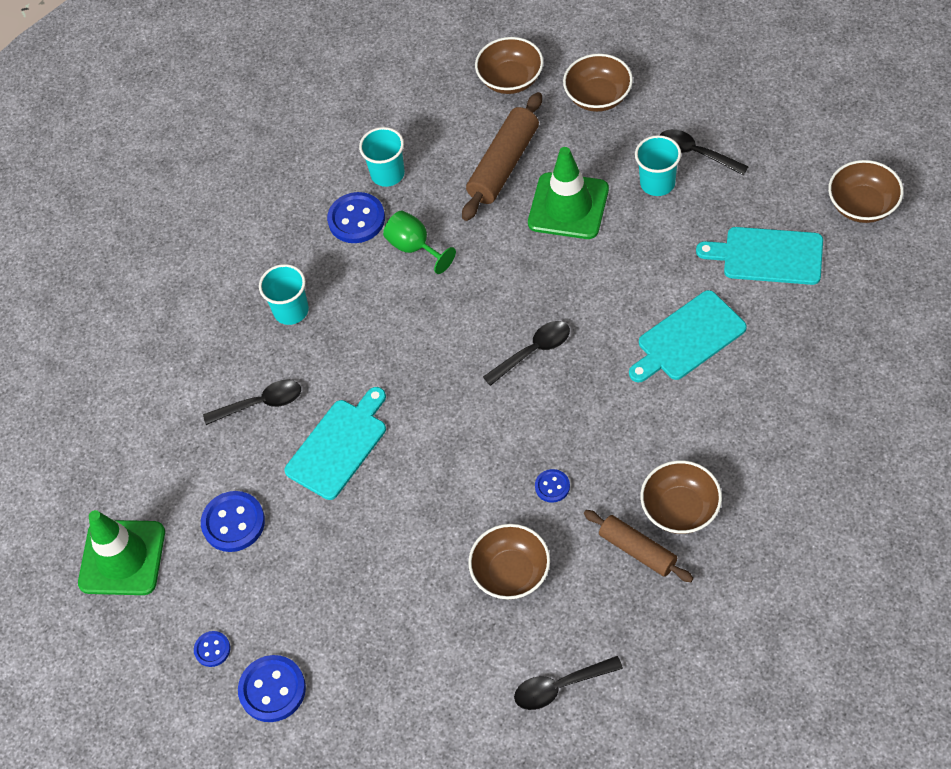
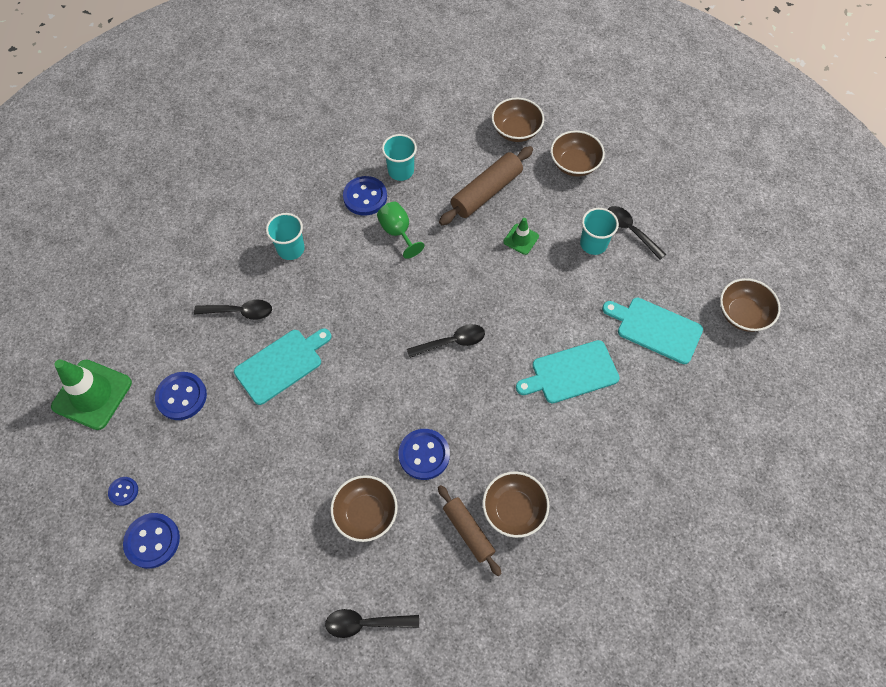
camera: 10 degrees right, 5 degrees up
(552, 486) = (424, 455): blue button -> blue button, size x1.82
(568, 206) = (521, 239): green traffic cone -> green traffic cone, size x0.51

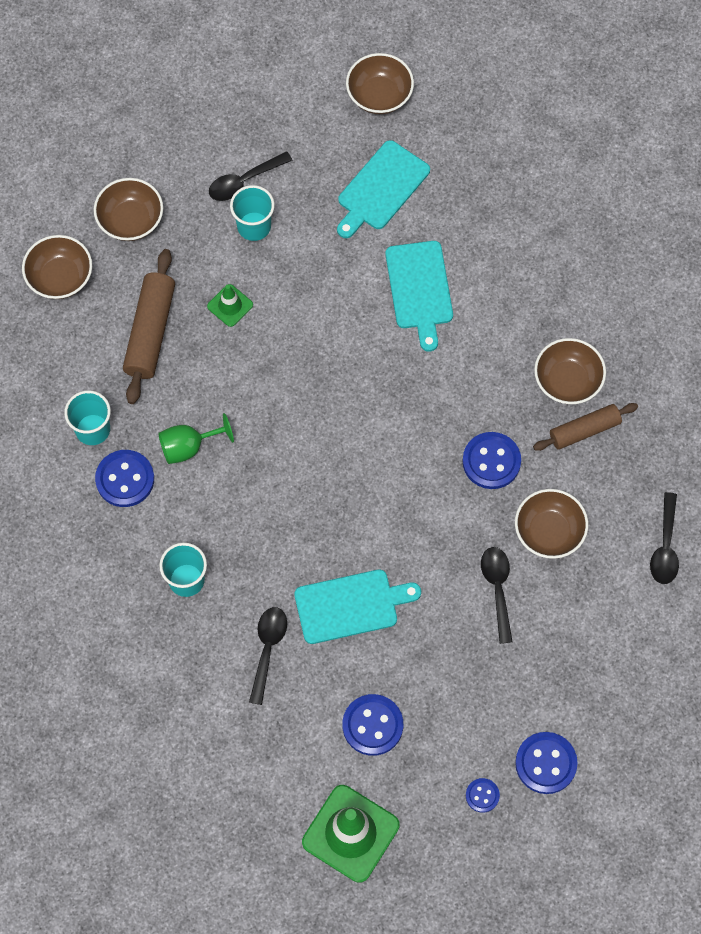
camera: 80 degrees left, 5 degrees up
(281, 364) = (350, 605): turquoise cutting board -> turquoise cutting board turned 105 degrees clockwise
(452, 342) = (357, 409): black spoon -> black spoon (497, 589)
(486, 192) = (150, 332): brown rolling pin -> brown rolling pin turned 45 degrees clockwise

